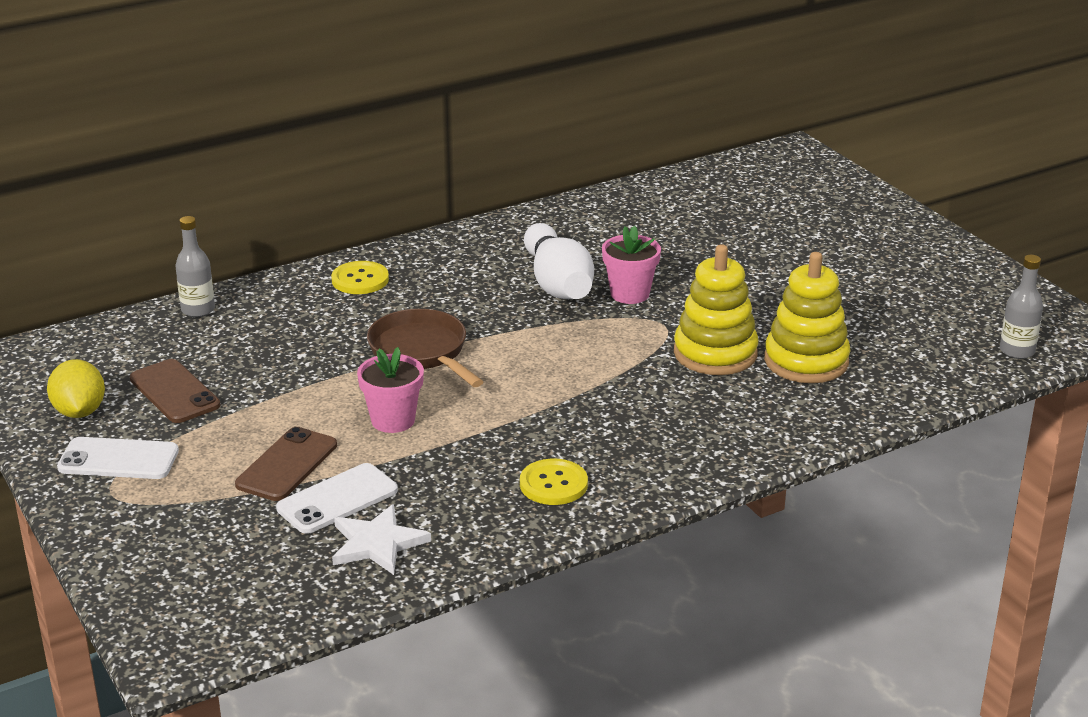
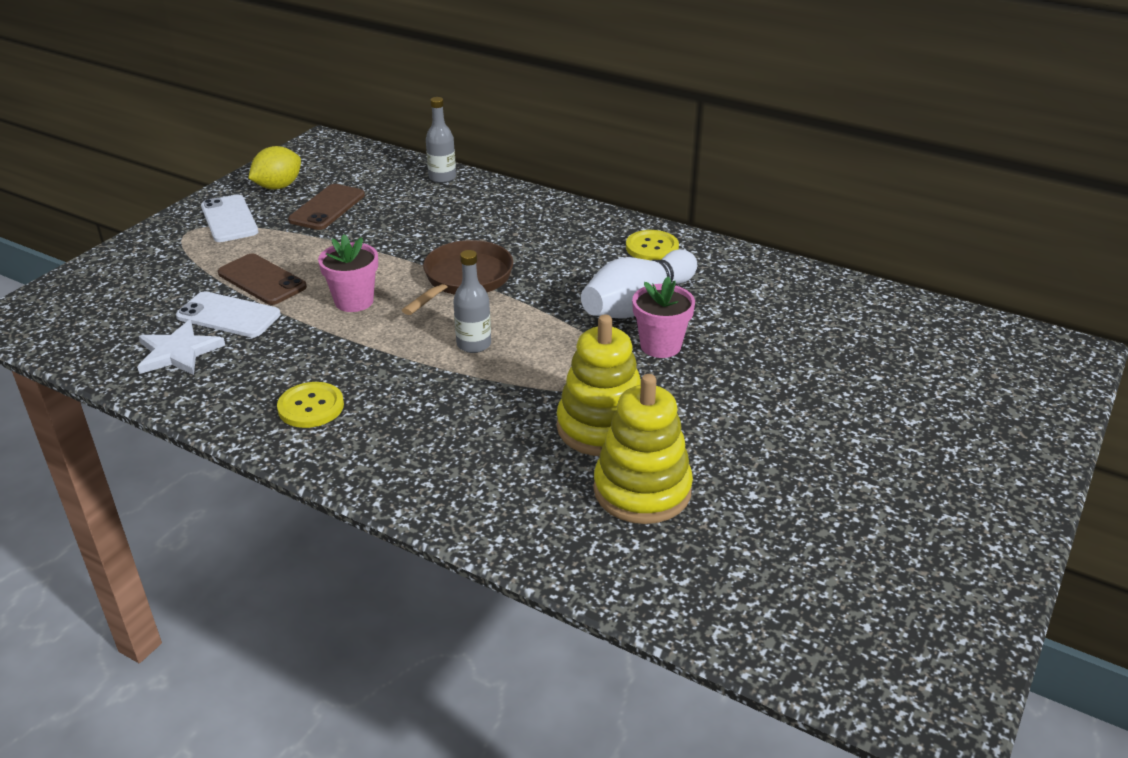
camera: 60 degrees right, 5 degrees up
(287, 465) = (262, 280): brown phone -> brown phone turned 45 degrees clockwise
(360, 280) = (547, 219): yellow button -> yellow button (652, 248)
(1017, 351) = (825, 655): grey bottle -> grey bottle (474, 344)

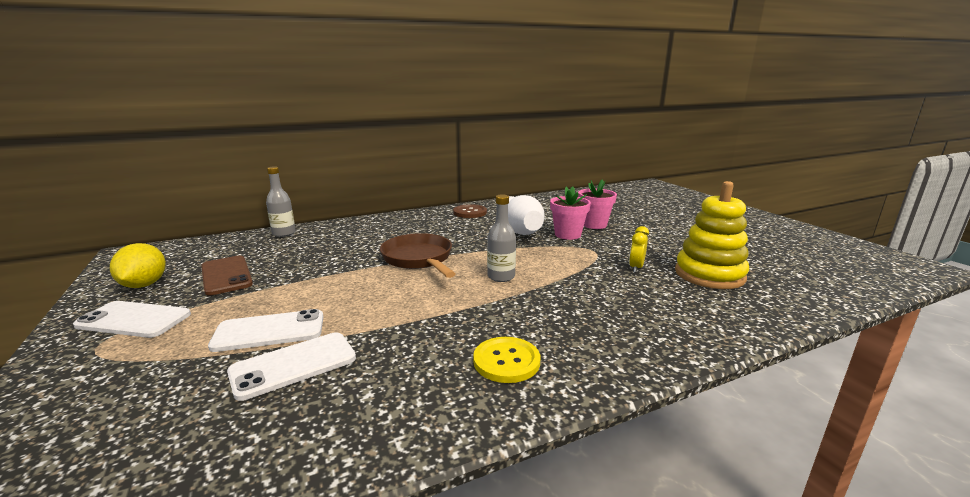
camera: 55 degrees left, 15 degrees down
(178, 352) = (305, 418): white star -> none
(262, 280) = (269, 331): brown phone -> white phone
(354, 301) = (378, 301): pink flower pot -> pink flower pot (594, 225)
(602, 427) = (636, 267): yellow stacking toy -> yellow clock
(652, 248) = (470, 212): yellow button -> brown button

